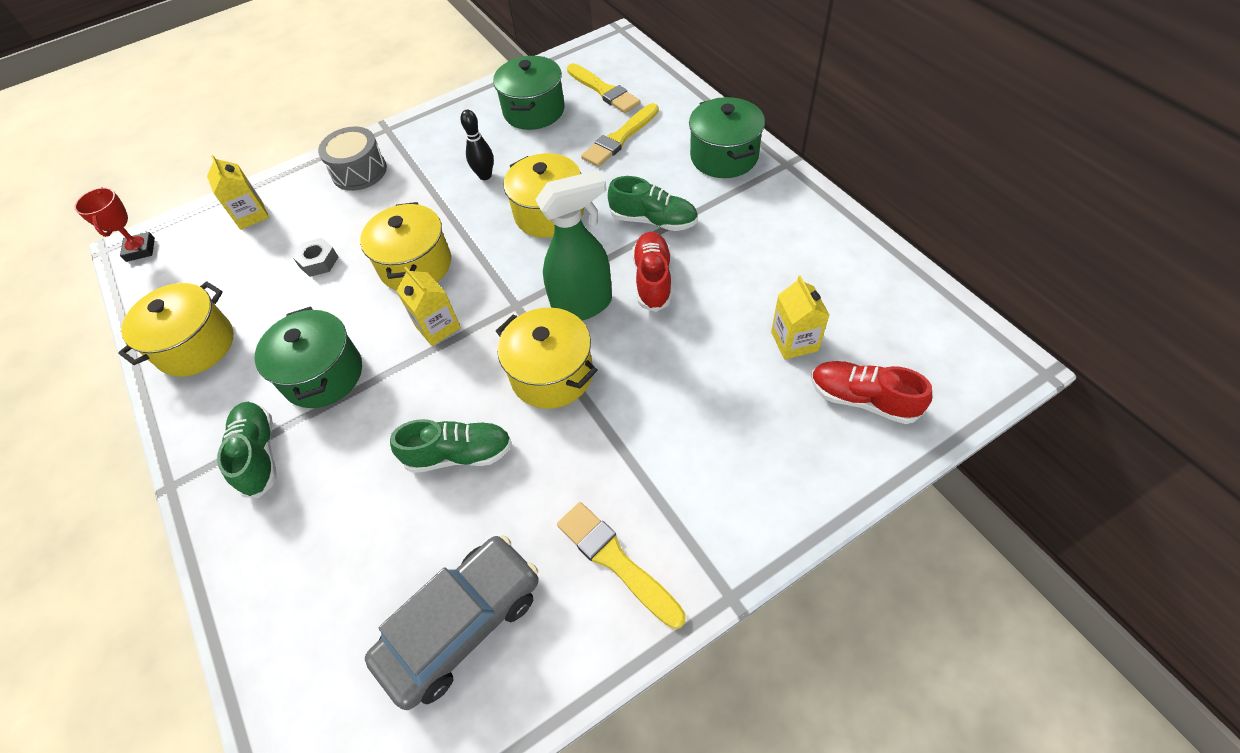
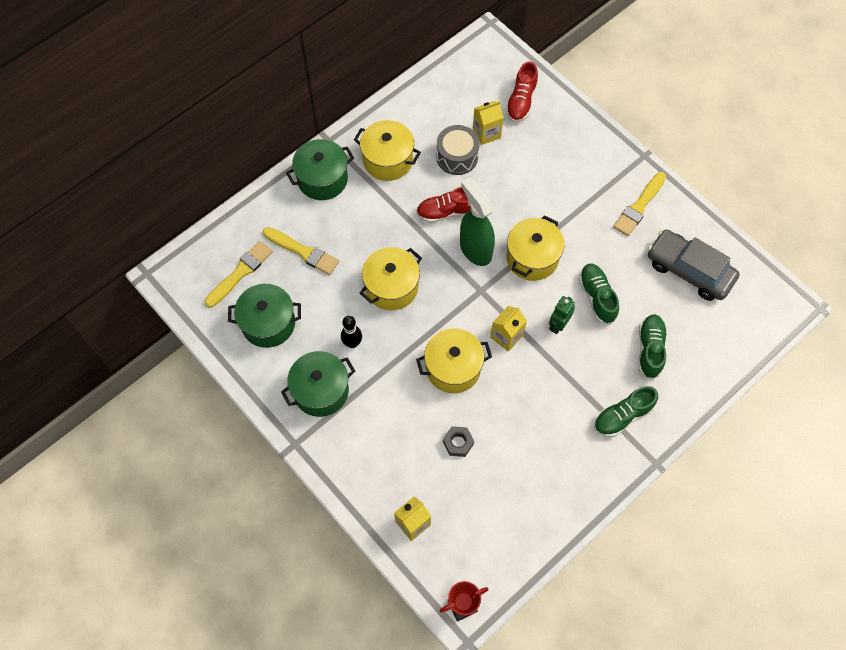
camera: 105 degrees left, 10 degrees up
(196, 345) = (549, 502): yellow pot -> yellow pot (388, 160)
(323, 375) = (557, 399): green pot -> green pot (321, 391)
(359, 171) = (352, 448): grey drum -> grey drum (457, 157)
(431, 392) = (558, 325): none -> green robot
(653, 220) = (392, 217): green shoe -> green shoe (650, 349)

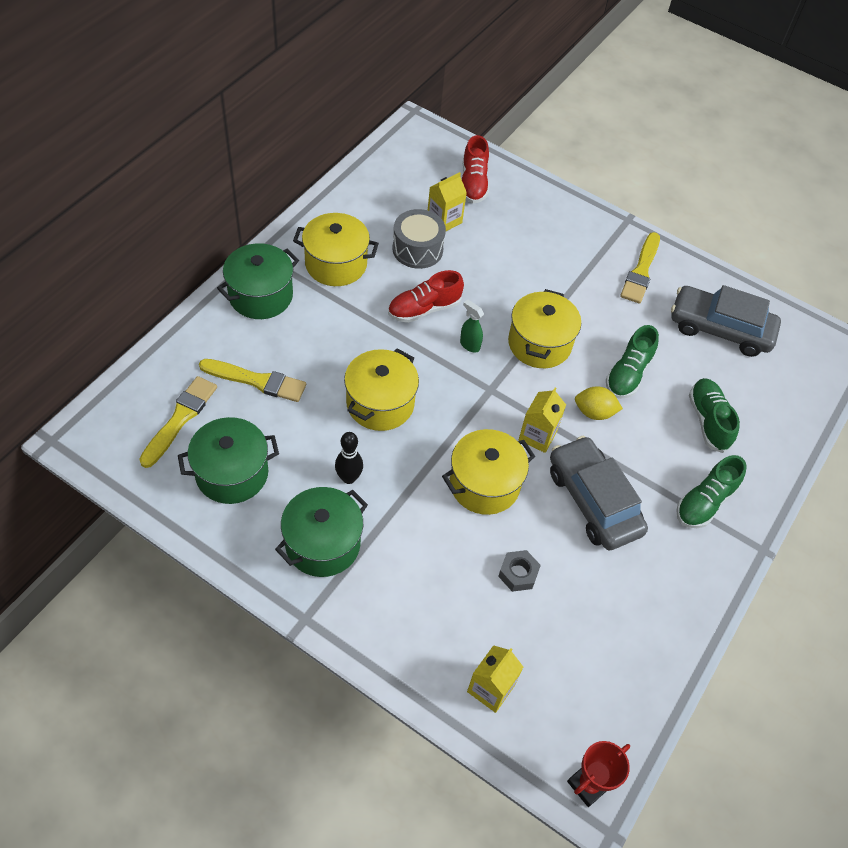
camera: 20 degrees left, 10 degrees down
(475, 249) = (469, 345): green spray bottle -> green spray bottle, size x0.46
(533, 398) = (593, 501): none -> grey car
(558, 325) = (594, 412): green robot -> yellow lemon
(597, 297) = (628, 374): green shoe -> green shoe turned 120 degrees counterclockwise

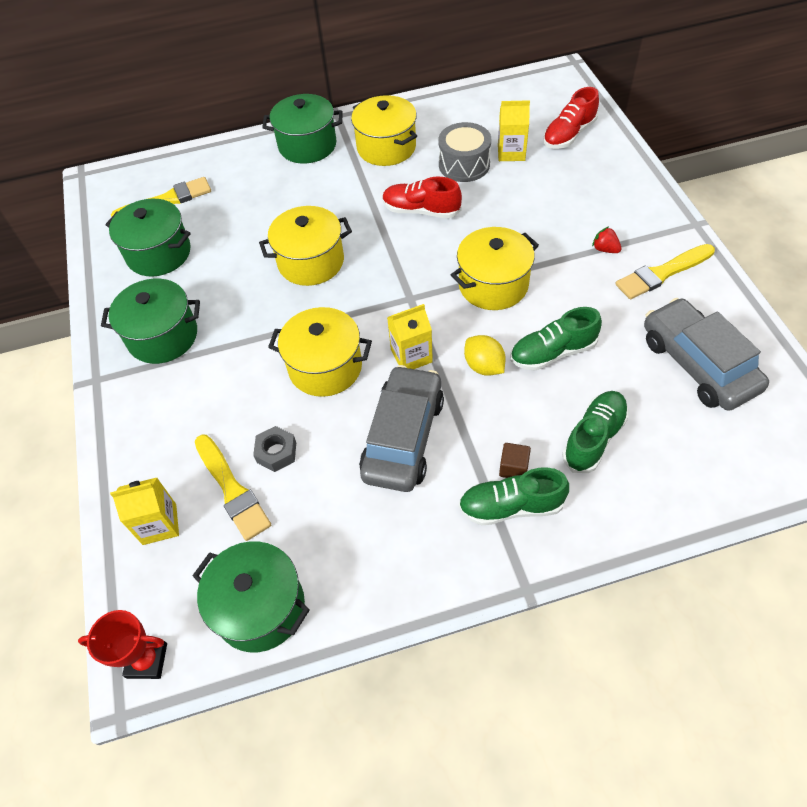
camera: 50 degrees right, 0 degrees up
(257, 381) = (242, 201): yellow brush -> yellow brush (232, 490)
(348, 478) = (230, 301): black bowling pin -> none
(469, 345) = (429, 255): green spray bottle -> none
(588, 271) = (605, 249): none -> red strawberry
(623, 688) = (260, 607): none -> green pot
(681, 474) = (513, 468): none -> brown cube

